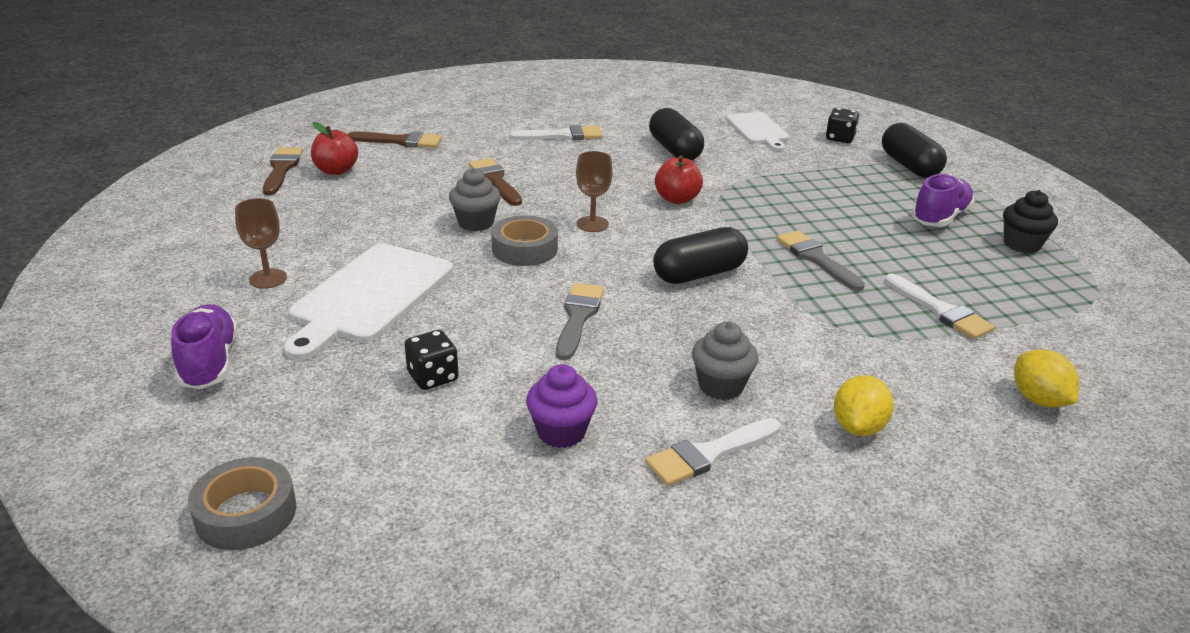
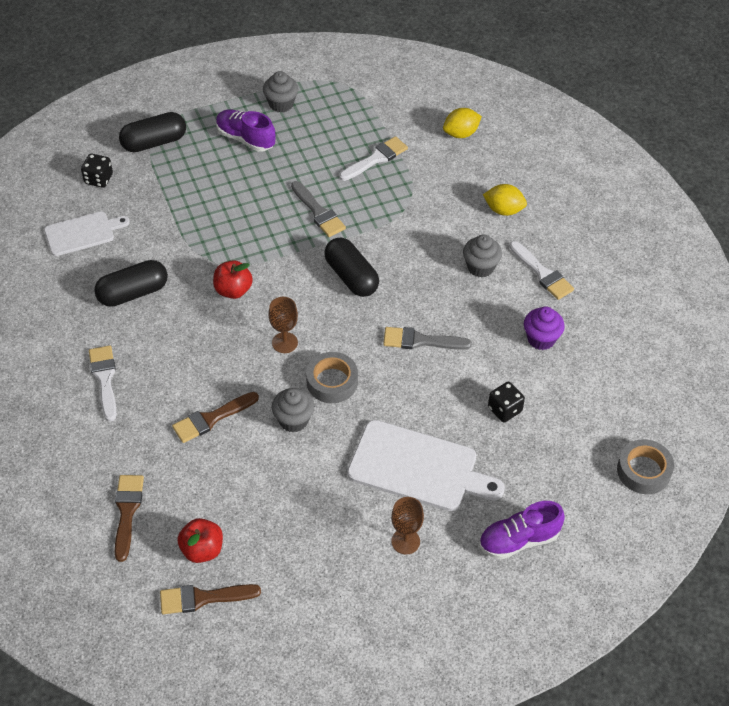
camera: 95 degrees left, 20 degrees up
(816, 258) = (318, 212): grey brush -> grey brush turned 90 degrees counterclockwise
(1021, 244) = (281, 104): black cupcake -> grey cupcake

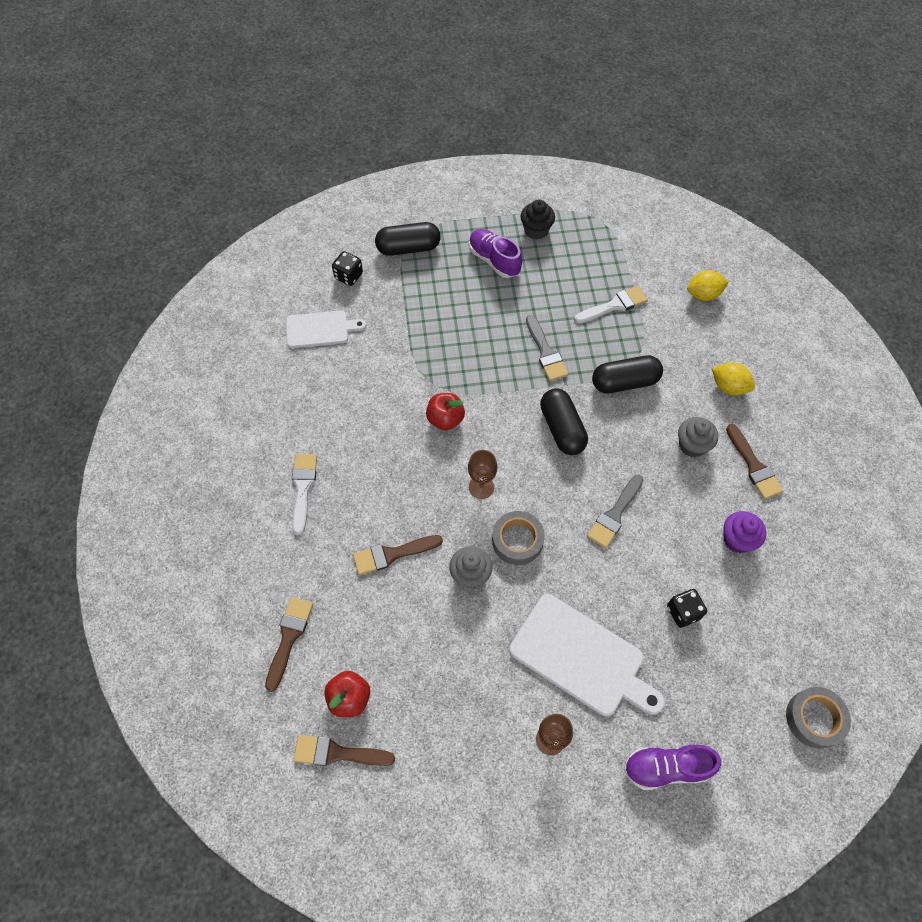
camera: 15 degrees right, 10 degrees up
(133, 293) = (351, 402): black capsule -> black capsule (624, 382)
(281, 104) = (536, 230): grey cupcake -> black cupcake
(420, 341) = (614, 514): grey brush -> grey brush turned 75 degrees counterclockwise
(542, 273) = (754, 466): white brush -> brown brush

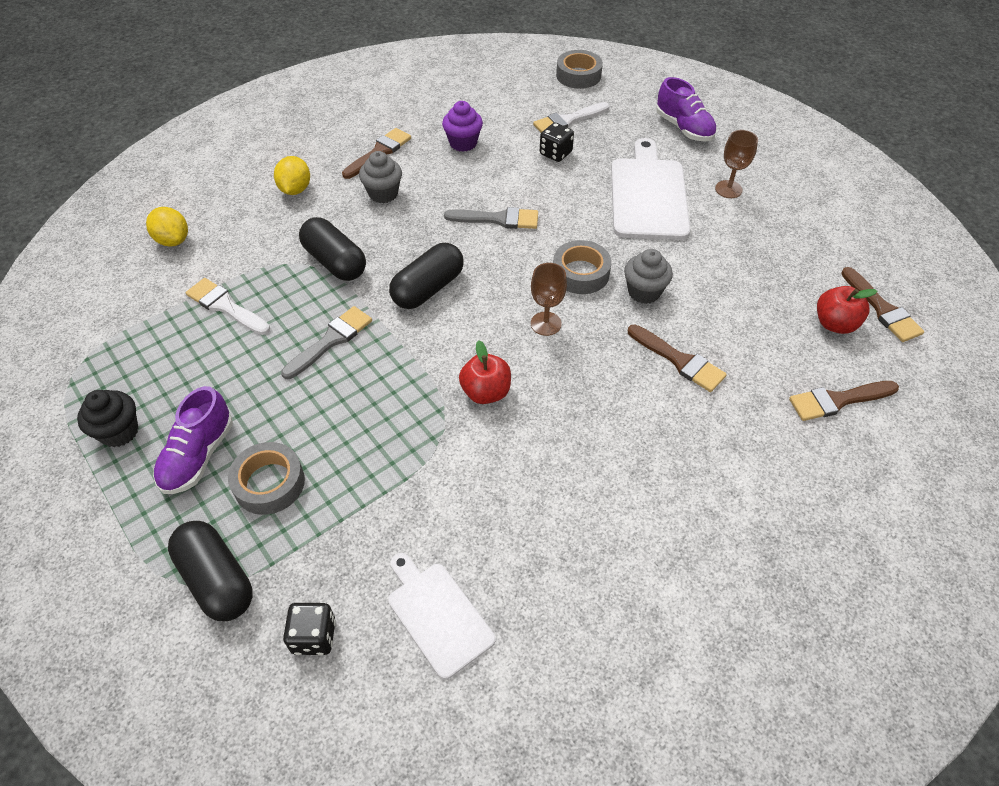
camera: 120 degrees left, 10 degrees down
(303, 488) = (680, 487): white brush -> white brush (568, 120)
(452, 286) = (269, 483): none -> grey tape

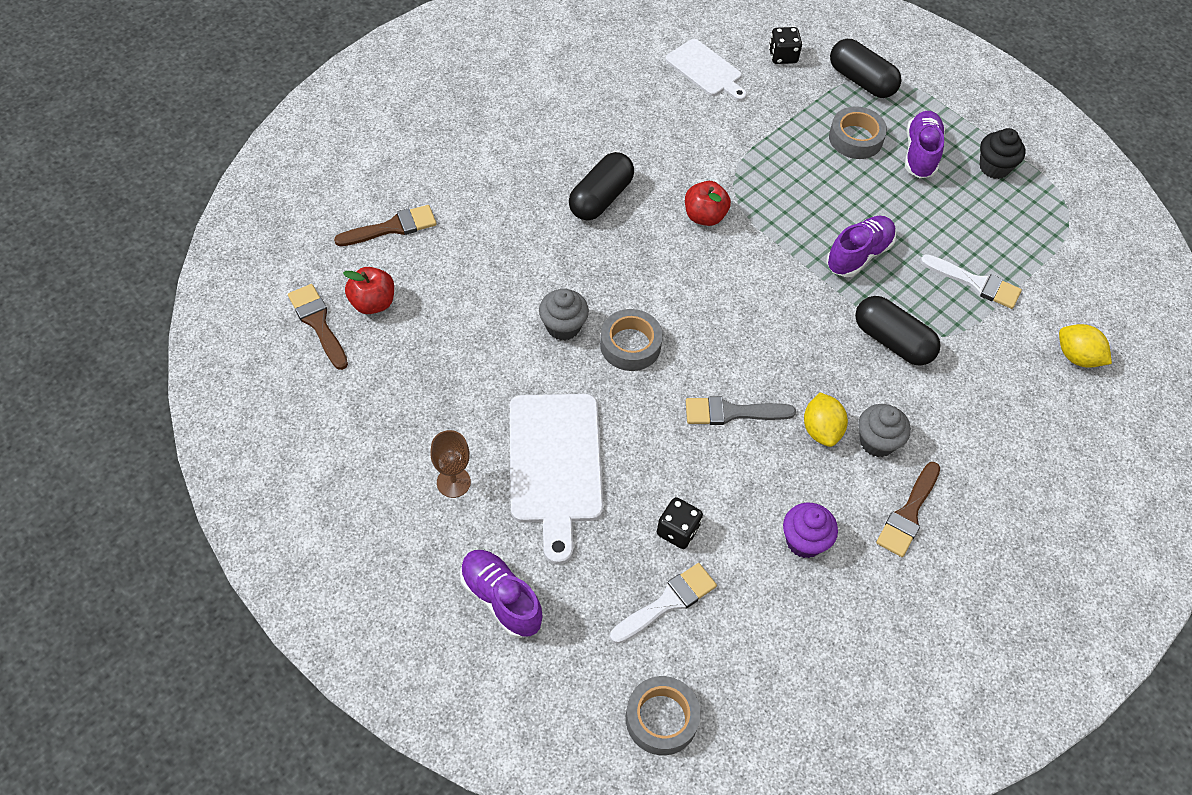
camera: 170 degrees right, 5 degrees up
(295, 189) = (983, 440): yellow lemon -> yellow lemon (821, 430)
(331, 340) = (858, 255): grey brush -> purple shoe
(428, 288) = (785, 316): black capsule -> black capsule (601, 198)
(546, 323) = (660, 285): brown goblet -> none
(679, 360) = (531, 255): brown brush -> none

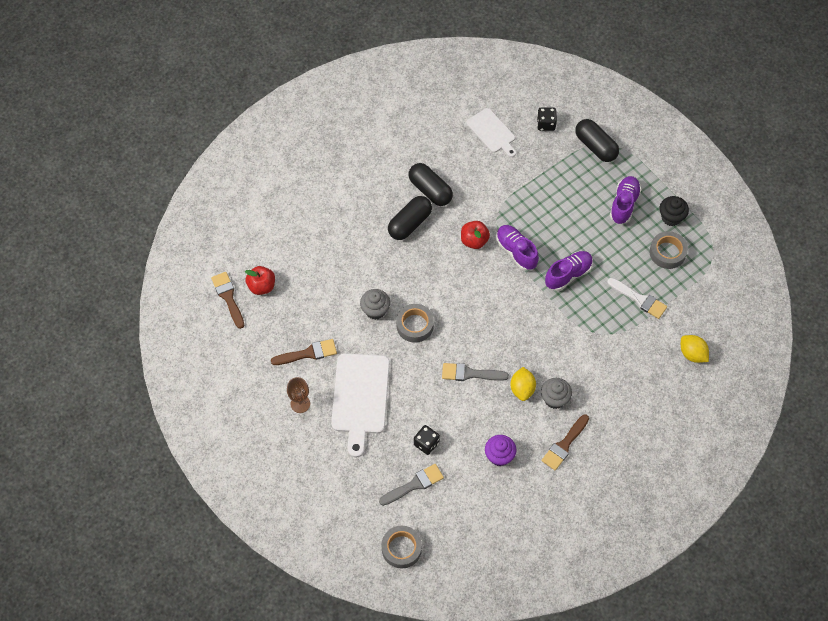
camera: 10 degrees right, 5 degrees up
(392, 227) = (277, 235): brown brush -> brown brush (308, 353)
(501, 599) = (320, 474): purple shoe -> purple shoe (516, 251)
(667, 602) = (414, 484): white brush -> grey brush
(855, 138) = (583, 190): grey tape -> grey tape (667, 252)
(892, 341) = (577, 335): black capsule -> black capsule (430, 190)

